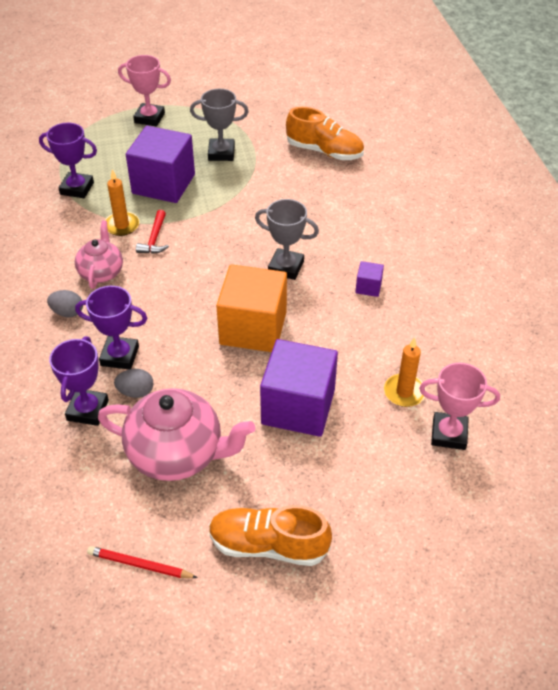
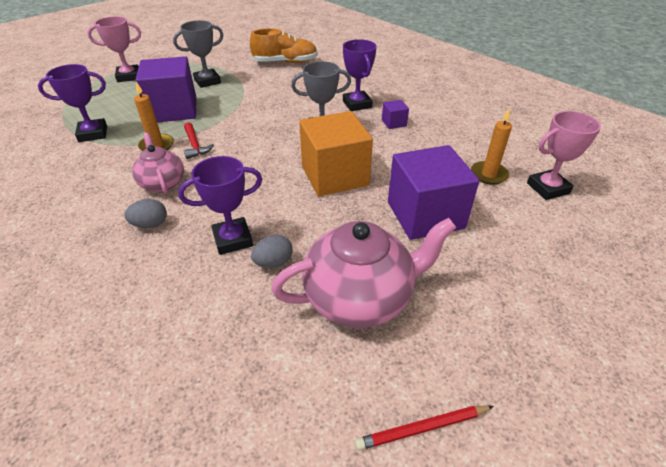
camera: 30 degrees left, 5 degrees down
(87, 410) = (236, 299): purple trophy -> purple trophy (357, 104)
(268, 545) = (517, 337): orange shoe -> none

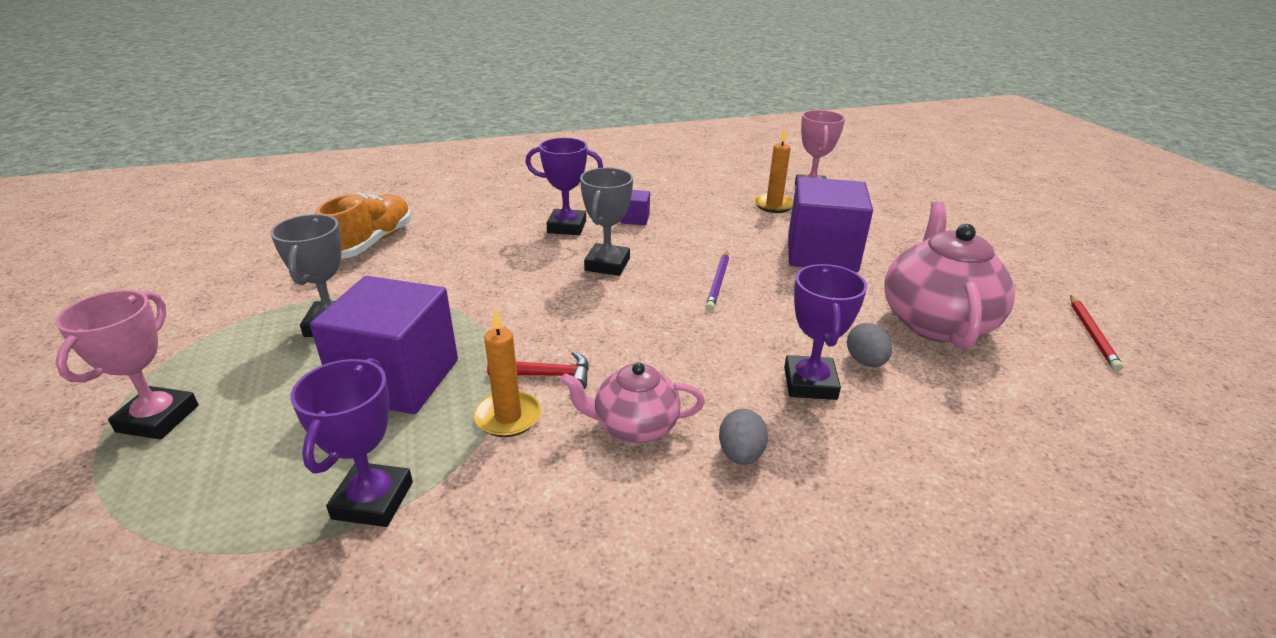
camera: 65 degrees left, 10 degrees down
(334, 176) = (718, 282): orange cube -> purple pencil

